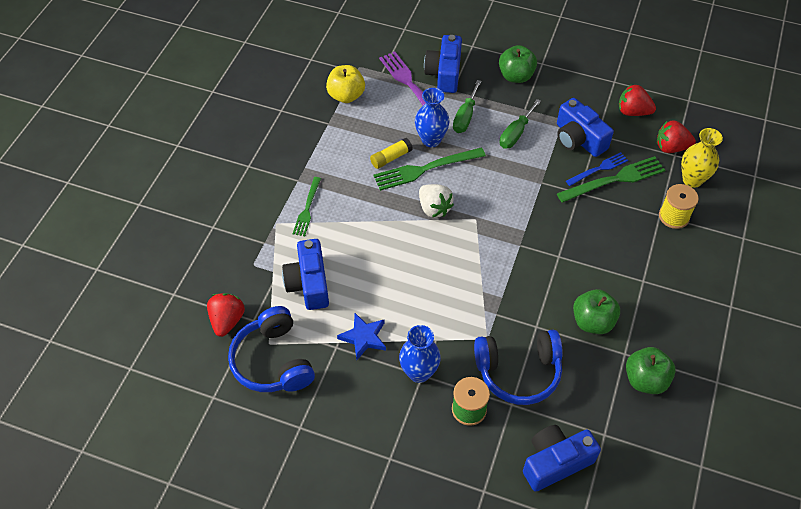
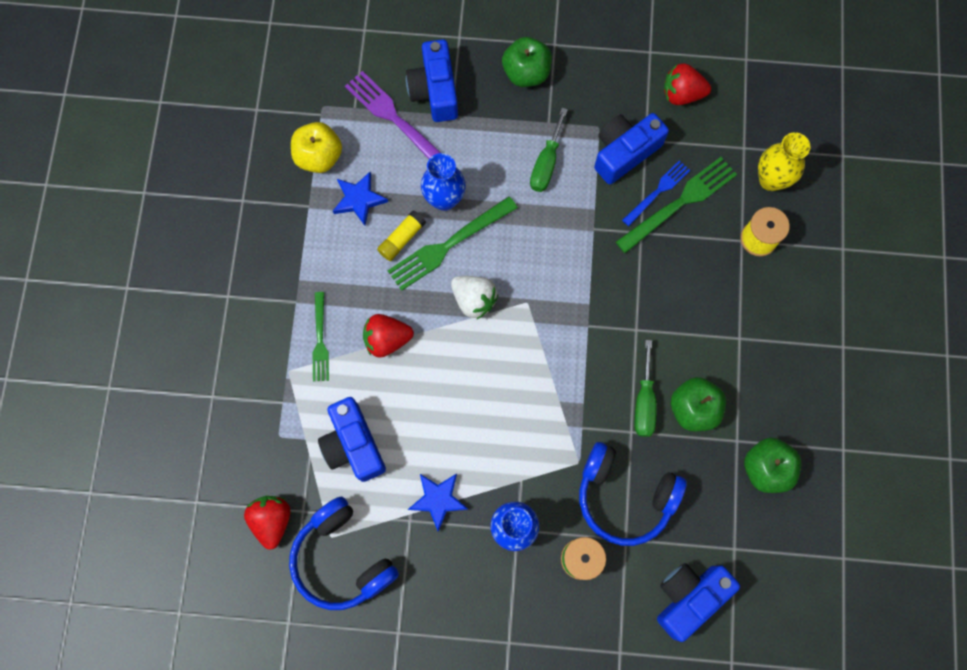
camera: 15 degrees left, 20 degrees up
(367, 127) = (359, 199): none -> blue star
(465, 117) = (478, 153): green screwdriver -> green screwdriver (644, 402)
(518, 372) = (624, 496): blue headphones -> blue headphones turned 45 degrees clockwise
(578, 139) = (624, 152): blue camera -> blue camera turned 105 degrees clockwise
(671, 147) = (737, 137): red strawberry -> red strawberry (387, 339)

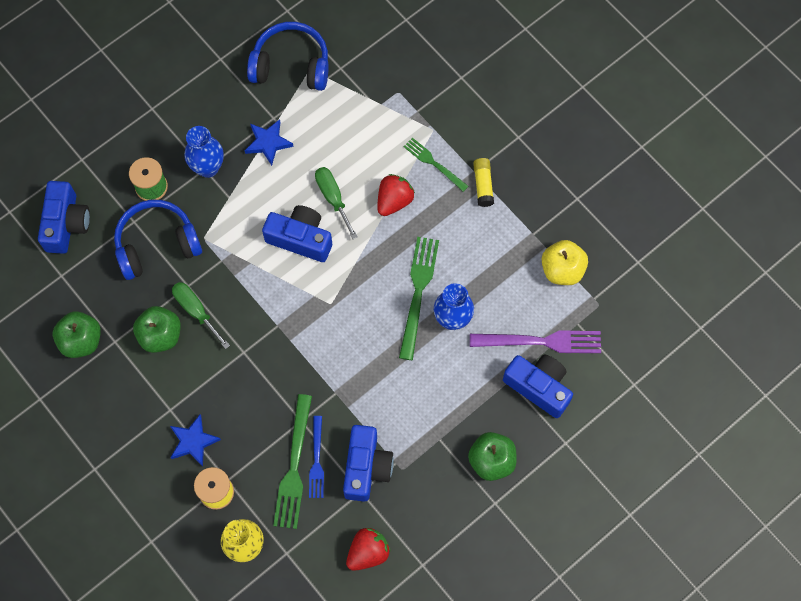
camera: 135 degrees right, 5 degrees down
(272, 520) = (352, 48): red strawberry -> none
(353, 444) = (349, 126): blue camera -> blue camera (300, 239)
(359, 199) = (506, 267): blue star -> blue star (193, 441)
(402, 239) = (451, 268): yellow glue stick -> yellow glue stick (483, 185)
(474, 300) = (366, 274): white strawberry -> none
(546, 163) = (411, 408): green screwdriver -> green screwdriver (333, 198)

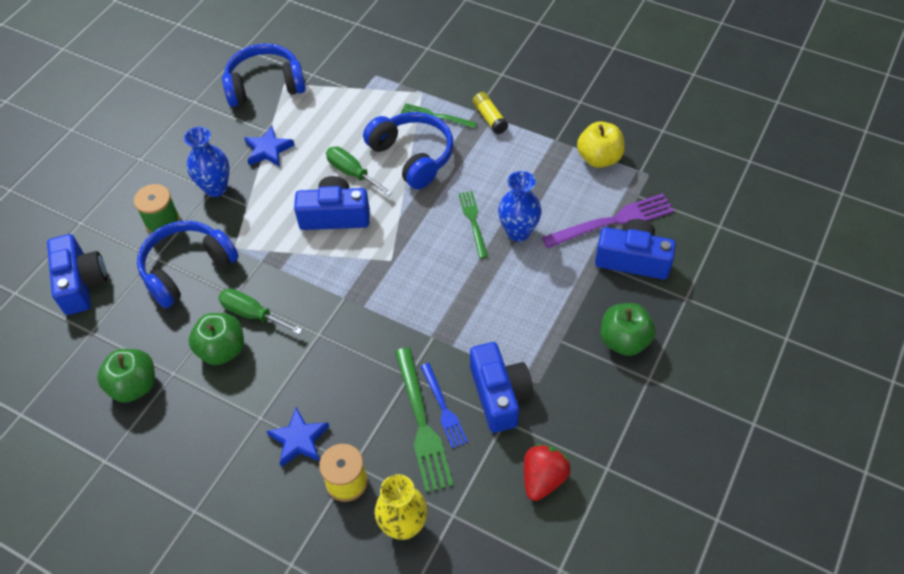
camera: 20 degrees left, 15 degrees down
(394, 201) = (412, 156): red strawberry -> blue headphones
(418, 292) = (473, 221): green fork -> green fork, size x0.62

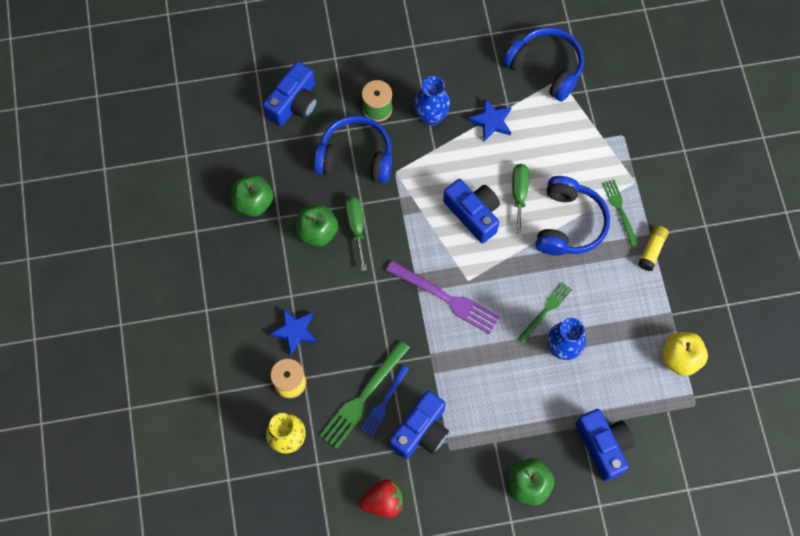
camera: 50 degrees right, 15 degrees up
(613, 221) = (627, 408): purple fork -> purple fork (446, 298)

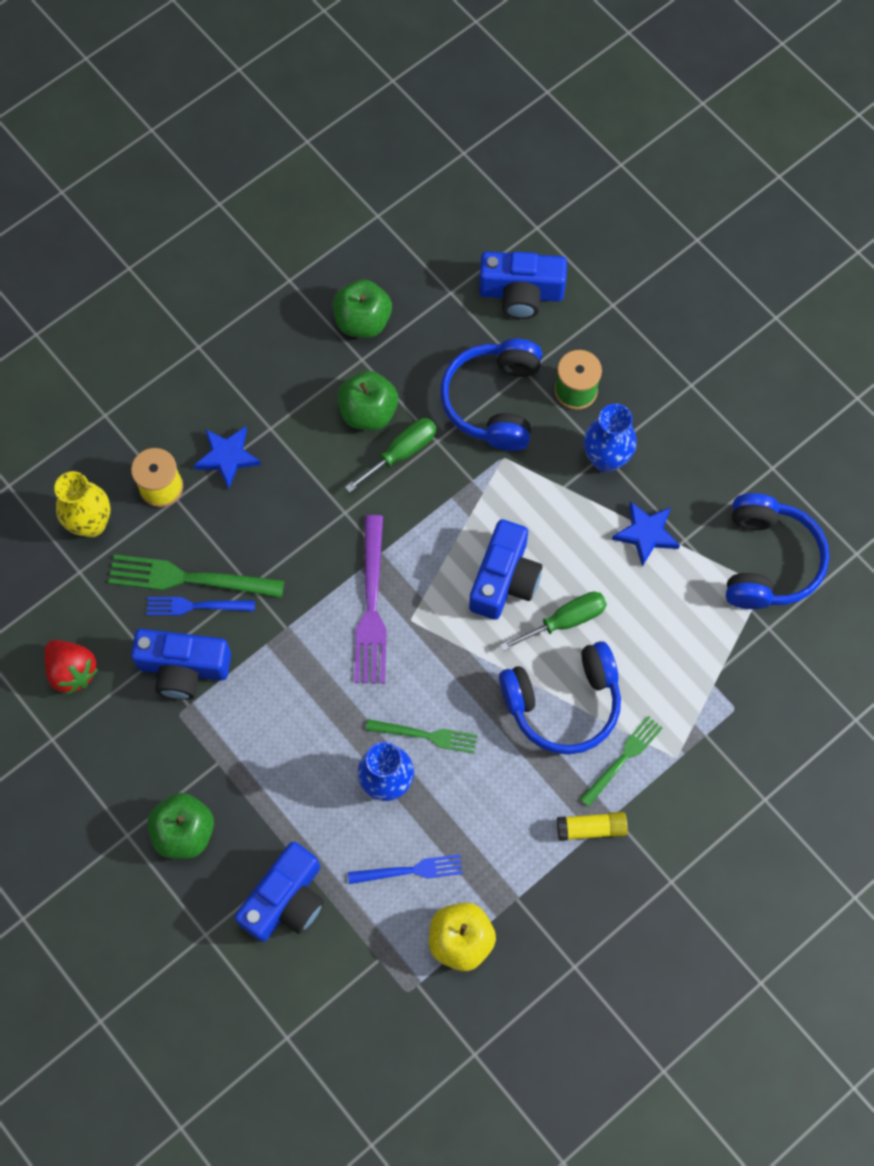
camera: 60 degrees right, 0 degrees up
(355, 157) = (494, 401): blue headphones -> blue headphones turned 150 degrees counterclockwise
(623, 364) = (410, 870): none -> blue fork

